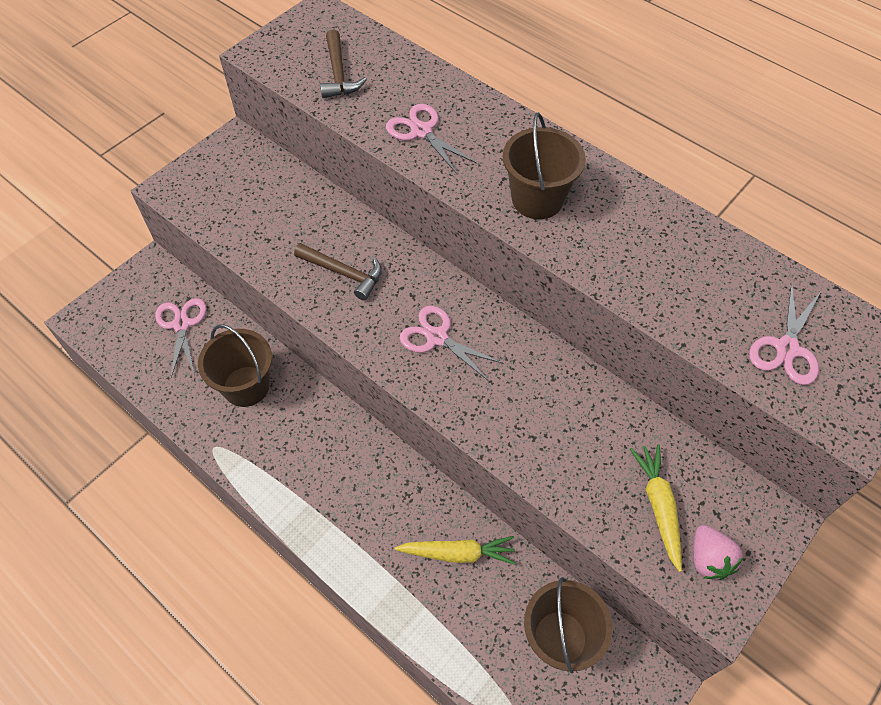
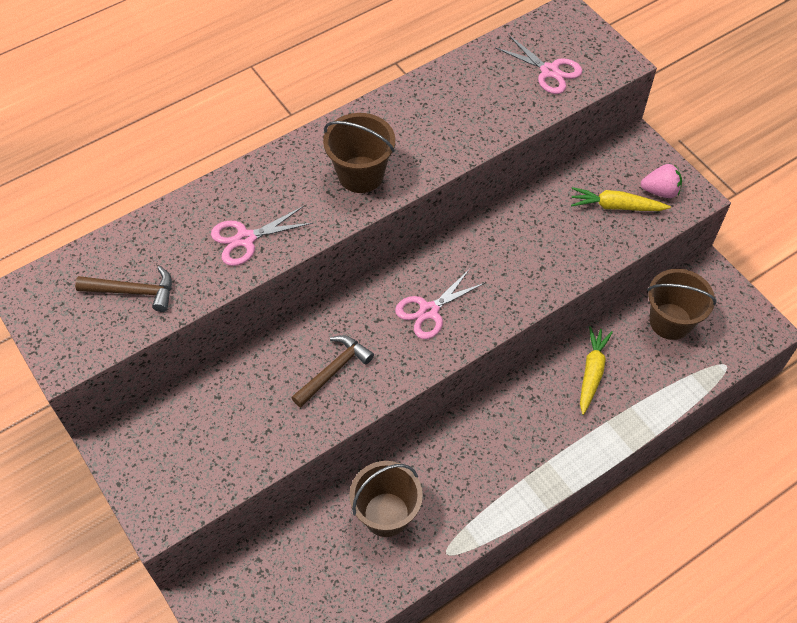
camera: 75 degrees left, 0 degrees up
(182, 324) = (291, 569): pink scissors -> none

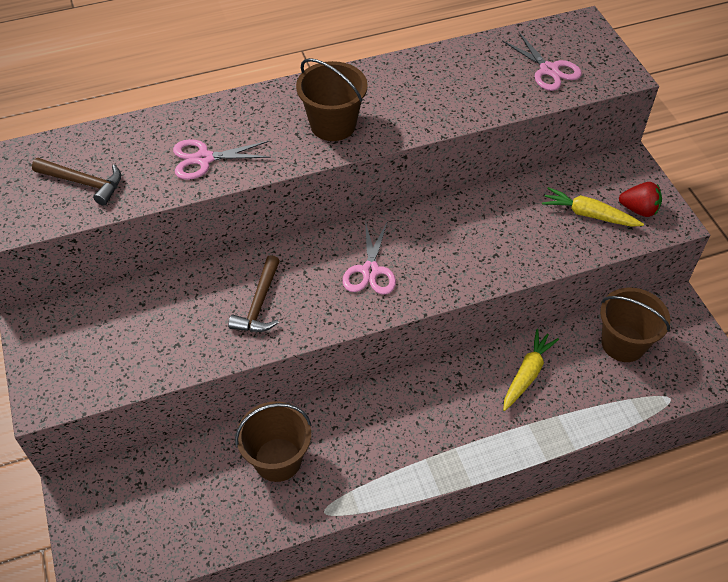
camera: 15 degrees right, 5 degrees down
(334, 370) = (259, 304): brown hammer -> brown hammer turned 135 degrees clockwise
(429, 311) = (370, 271): pink scissors -> pink scissors turned 60 degrees counterclockwise
(660, 191) = (639, 209): pink strawberry -> red strawberry

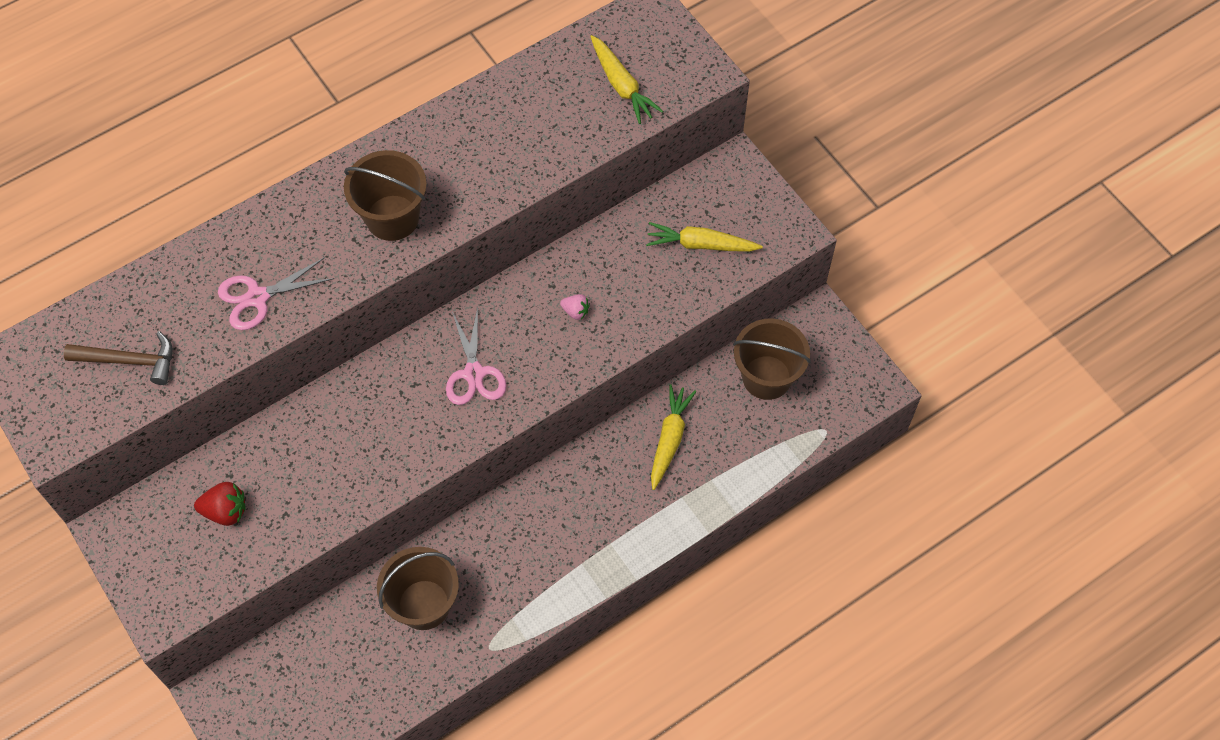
camera: 15 degrees left, 10 degrees up
(259, 304) = (362, 444): brown hammer -> none
(469, 242) = (575, 311): none -> pink strawberry
(548, 70) = (621, 85): pink scissors -> yellow carrot
(639, 209) = (754, 225): red strawberry -> red strawberry (225, 511)

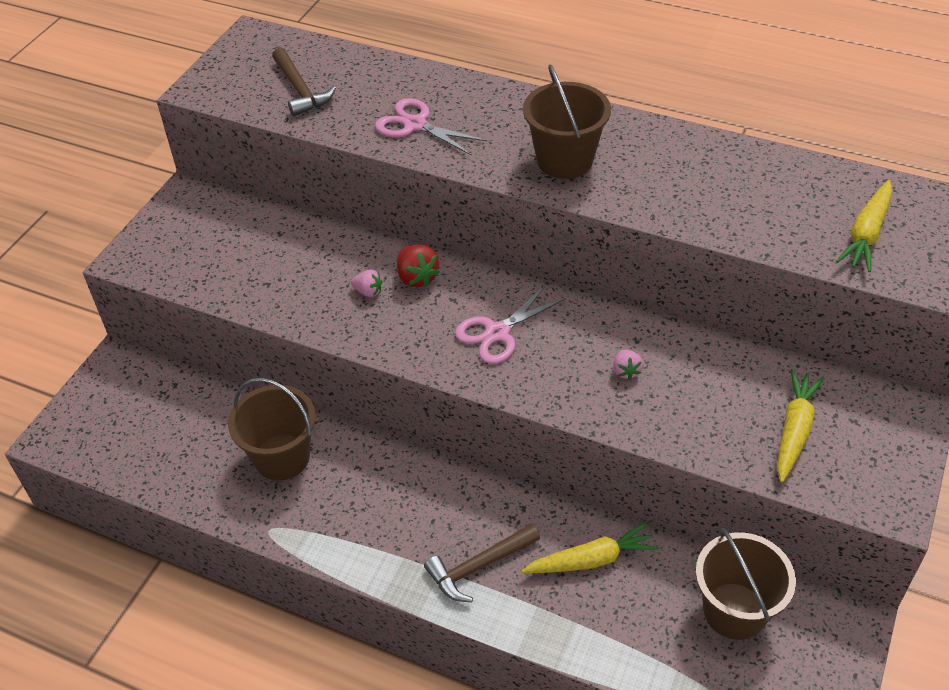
camera: 60 degrees right, 15 degrees down
(225, 511) = (245, 247): red strawberry -> red strawberry (417, 277)
(357, 441) = (368, 292): none -> pink strawberry
(624, 516) = (478, 567): none -> brown hammer
(701, 244) = (794, 430): yellow carrot -> yellow carrot turned 45 degrees clockwise

